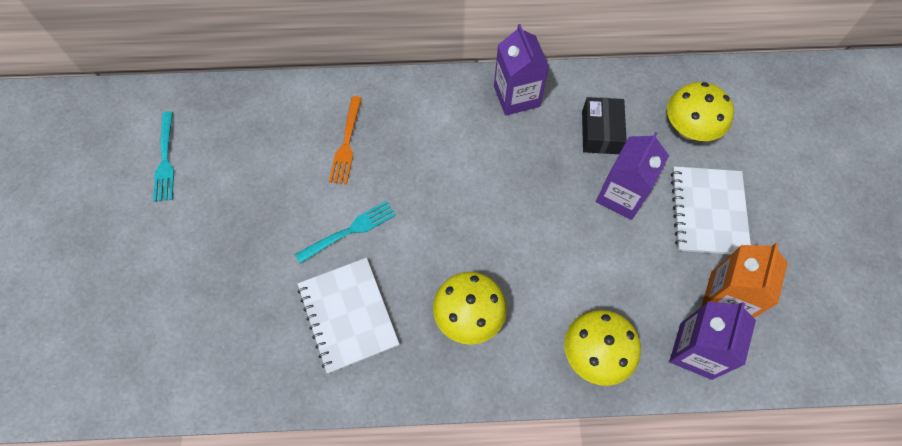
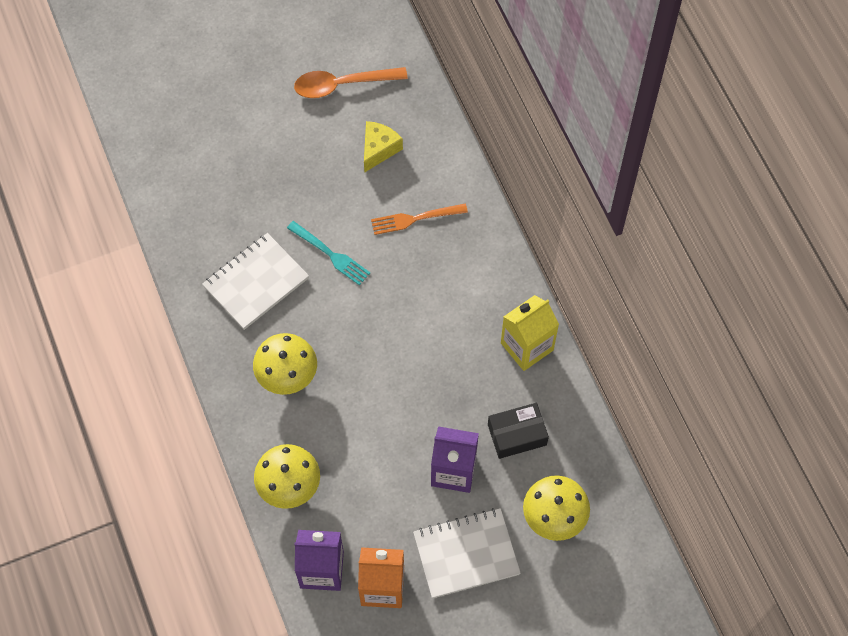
camera: 70 degrees right, 0 degrees up
(165, 160) = (342, 85): turquoise fork -> orange spoon
(255, 150) = (379, 149): none -> yellow cheese
(516, 96) = (527, 346): purple carton -> yellow carton

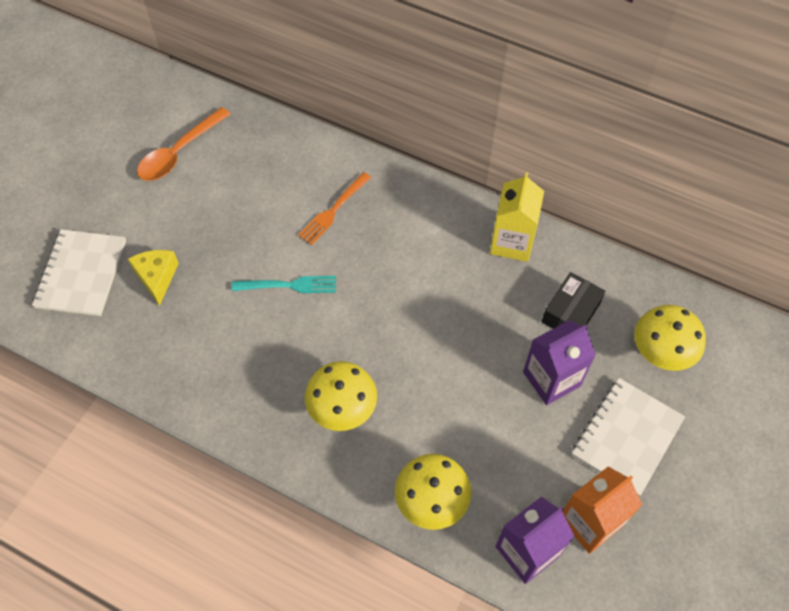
camera: 40 degrees left, 5 degrees down
(256, 282) = (244, 353): white notebook -> white notebook (81, 274)
(379, 149) = (255, 180): yellow cheese -> yellow cheese (157, 278)

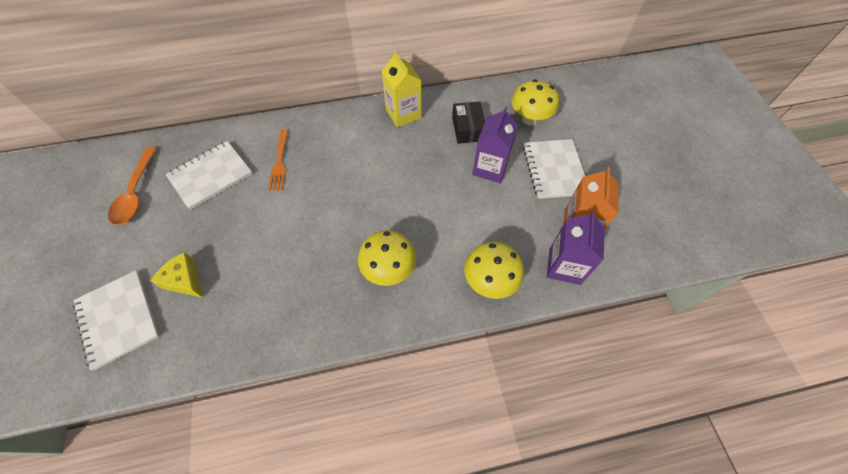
camera: 40 degrees left, 0 degrees up
(257, 180) = (211, 176): none -> white notebook
(289, 285) = (288, 222): turquoise fork -> none

